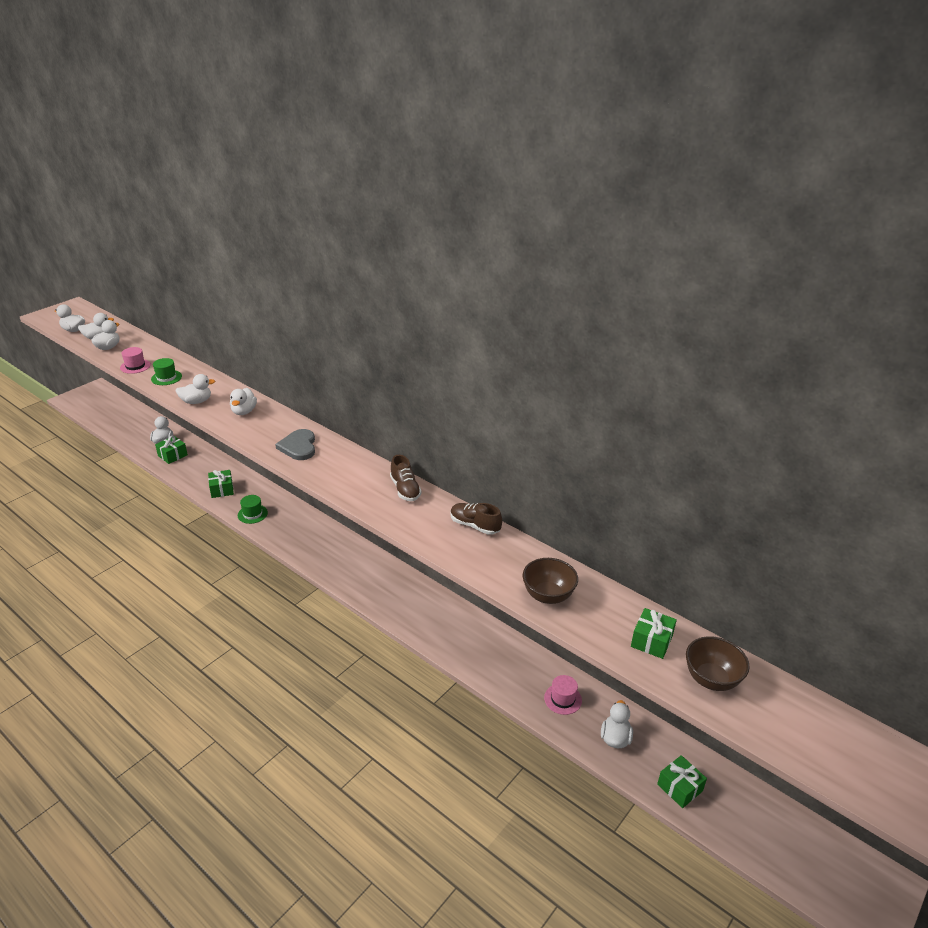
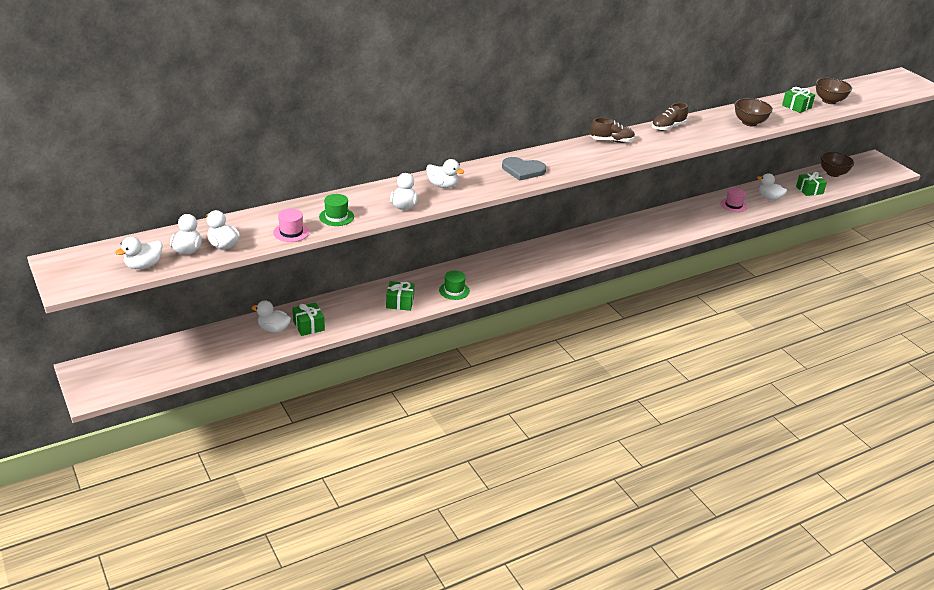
camera: 70 degrees left, 0 degrees up
(766, 817) = (833, 173): none -> brown bowl

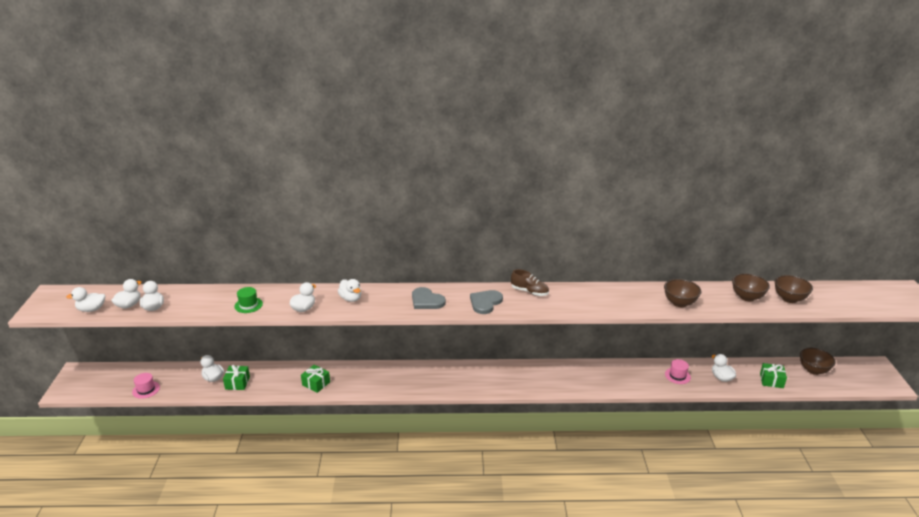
camera: 30 degrees right, 5 degrees down
(291, 232) = (206, 309): pink hat -> pink hat (146, 389)
(454, 290) = (364, 386): green hat -> none
(581, 159) = (485, 303): none -> grey heart
(668, 127) = (595, 290): brown shoe -> none
(796, 106) = (747, 297): green gift -> brown bowl

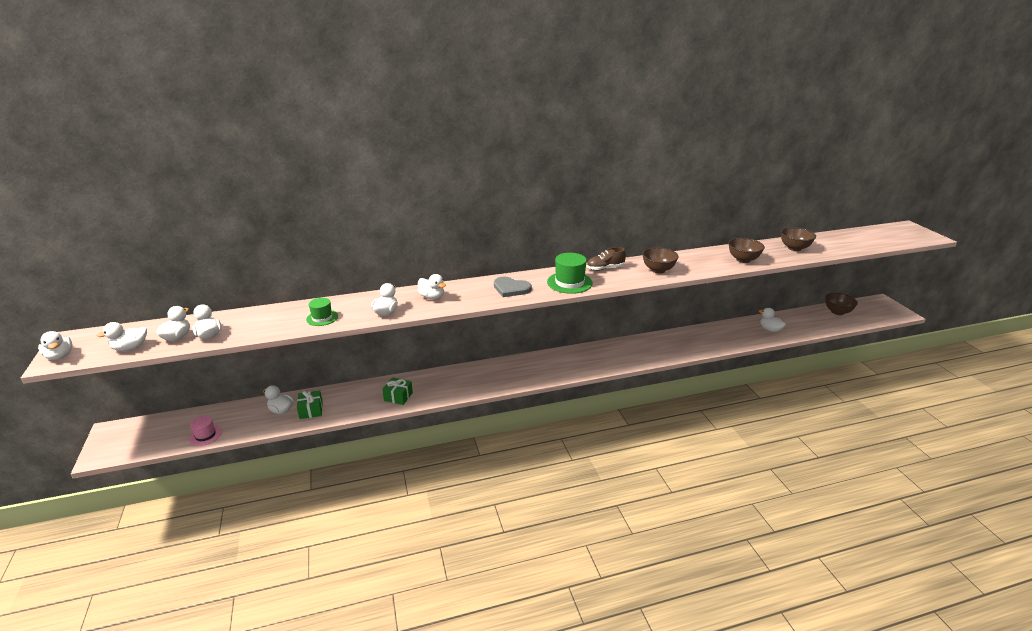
camera: 15 degrees left, 0 degrees up
(39, 308) = (60, 356): none -> white duck
(485, 303) = (569, 282): grey heart -> green hat
(529, 292) = (605, 268): brown shoe -> brown shoe turned 150 degrees clockwise
(677, 376) = (733, 334): pink hat -> none
(771, 380) = (810, 325): green gift -> none
(789, 299) = (828, 245): brown bowl -> brown bowl (658, 270)

